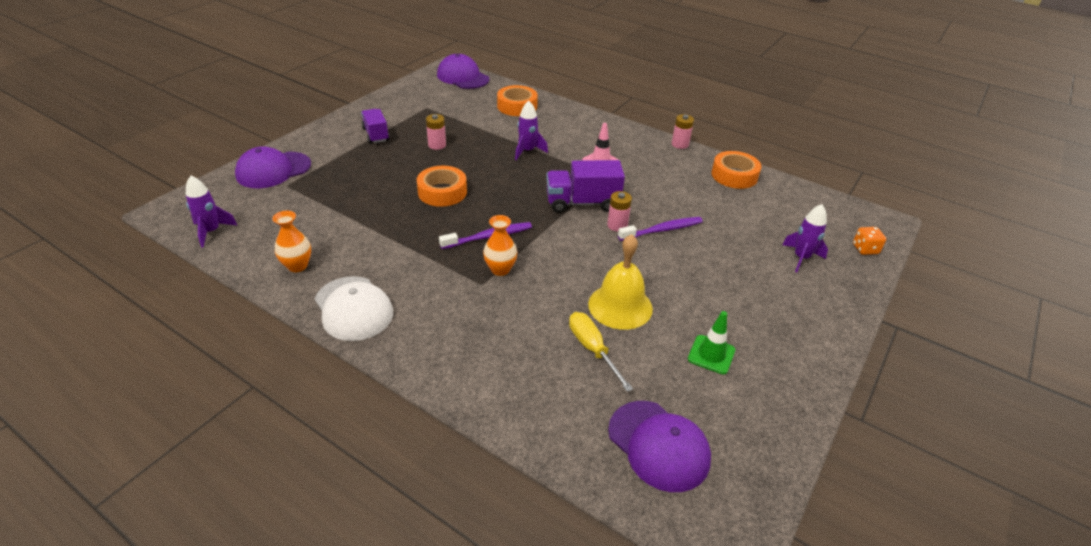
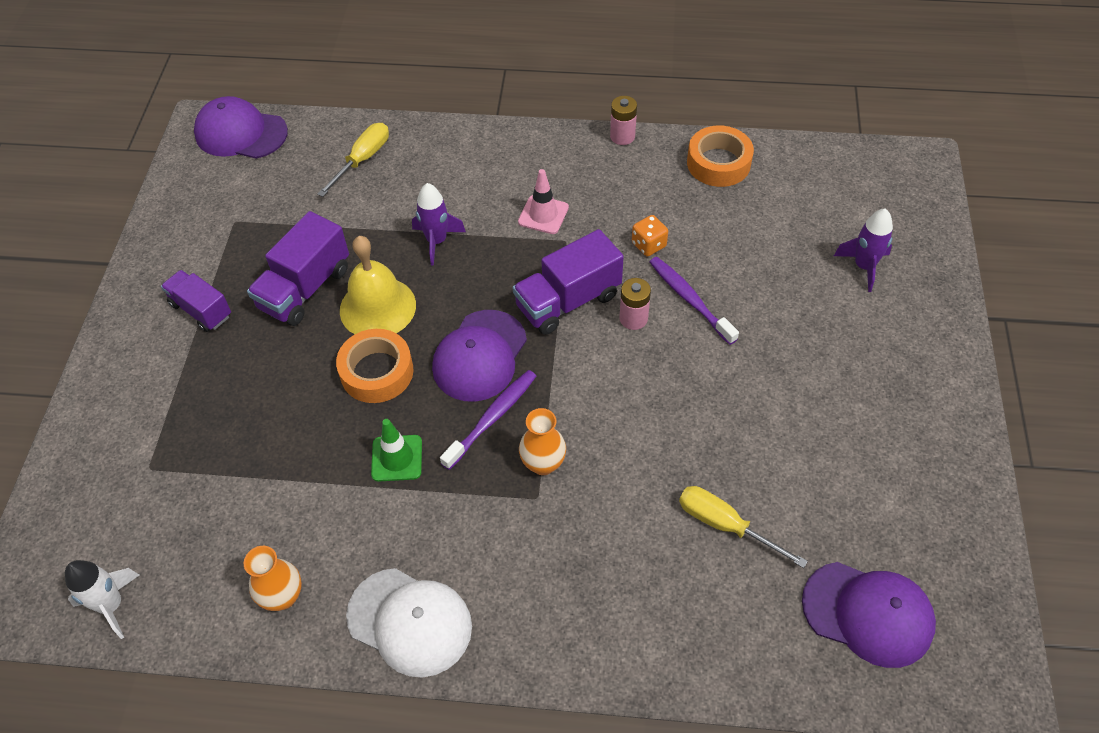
camera: 25 degrees left, 15 degrees up
(211, 231) = (111, 605): purple rocket -> white rocket
(273, 170) = (104, 451): purple cap -> purple cap (480, 356)
(437, 145) = (305, 288): pink battery -> purple truck
(517, 106) = (362, 159): orange tape -> yellow screwdriver
(620, 306) = (715, 445): yellow bell -> yellow bell (377, 307)
(662, 230) = (690, 299): purple toothbrush -> purple toothbrush turned 75 degrees counterclockwise
(711, 354) = (850, 462): green traffic cone -> green traffic cone (397, 458)
(865, 249) = (921, 218): orange dice -> orange dice (648, 245)

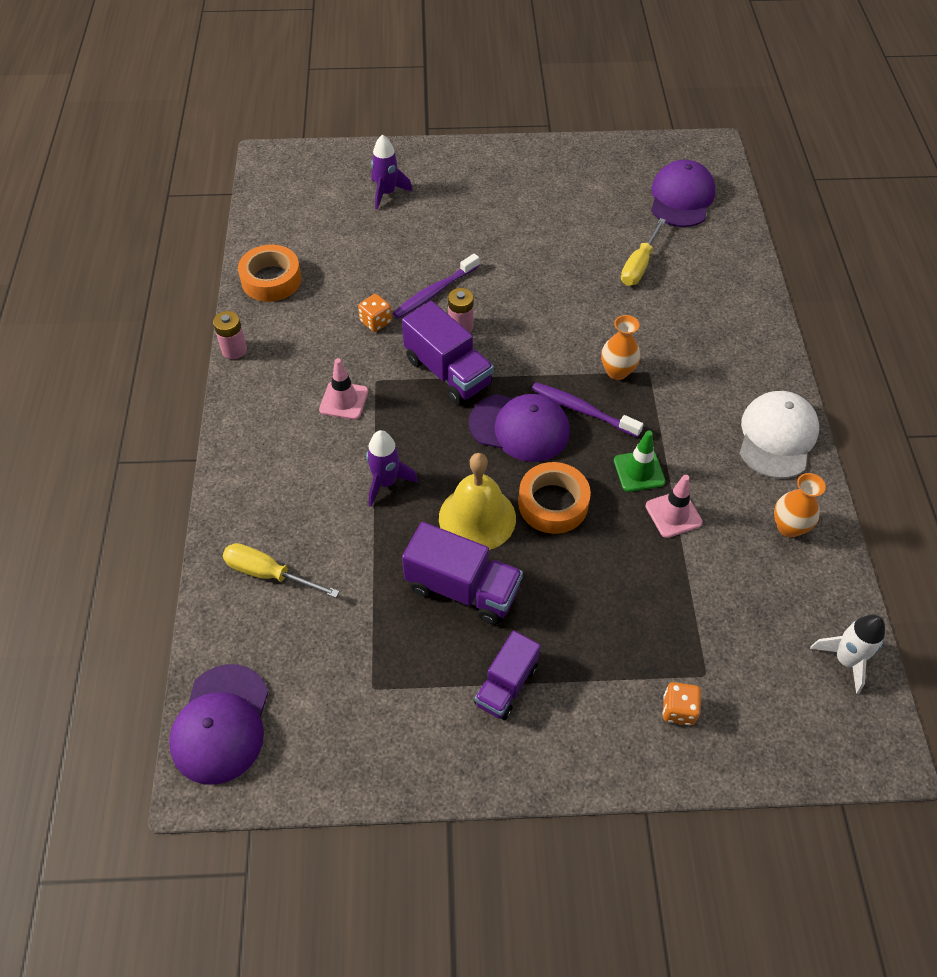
camera: 100 degrees left, 0 degrees up
(125, 437) = (678, 710): none -> orange dice
(333, 480) = (673, 514): none -> pink traffic cone

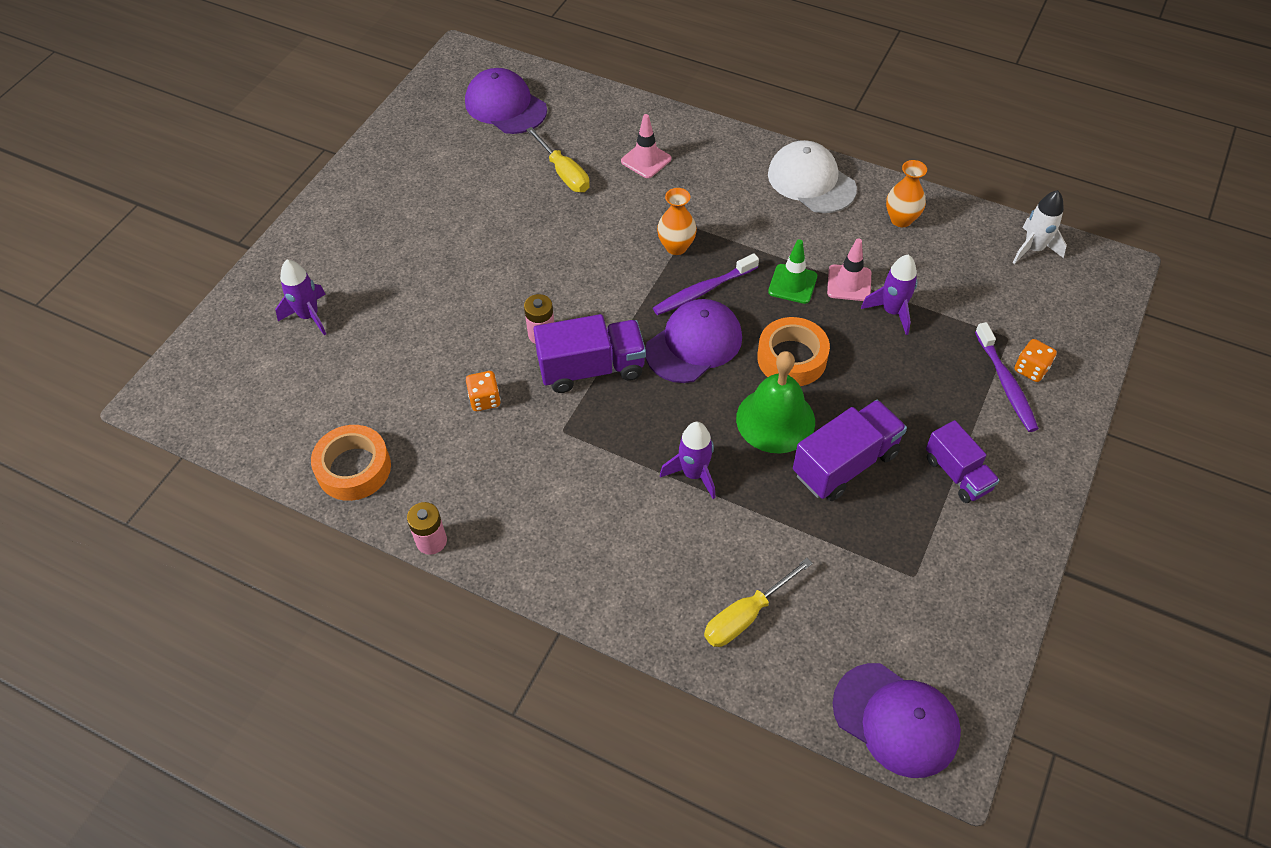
camera: 60 degrees left, 0 degrees up
(344, 400) = (570, 468): pink traffic cone -> pink traffic cone (646, 160)
(435, 292) = (481, 335): purple toothbrush -> purple toothbrush (1006, 383)
(477, 518) = (775, 420): yellow bell -> green bell
(664, 562) = (892, 311): none -> purple rocket

